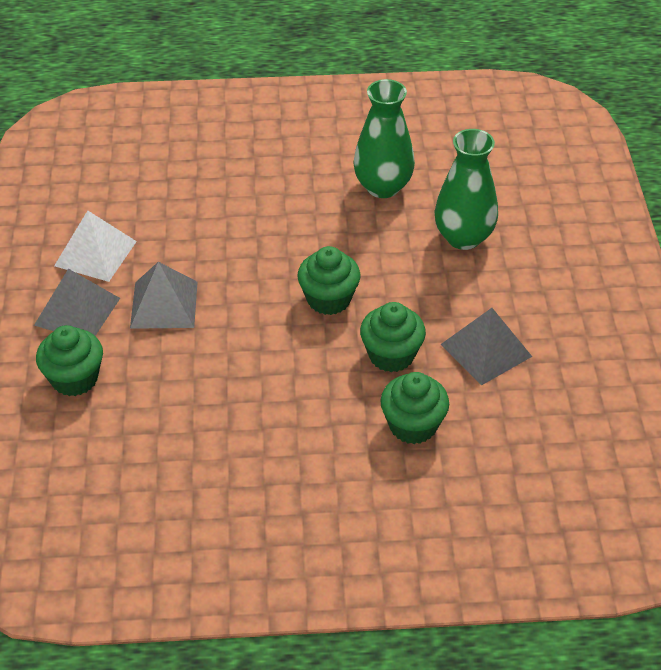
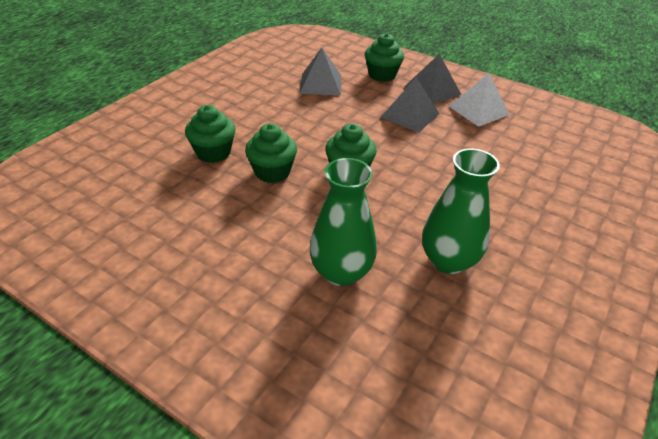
camera: 125 degrees right, 5 degrees down
(486, 350) = (223, 213): grey pyramid -> grey pyramid (321, 84)

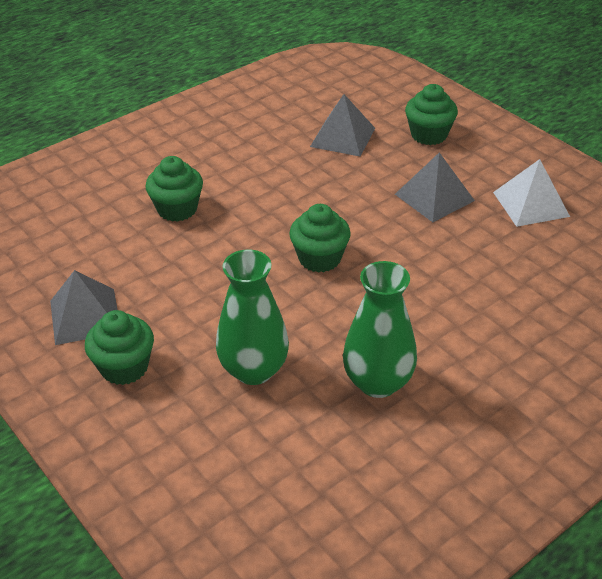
camera: 20 degrees right, 0 degrees up
(272, 172) = (232, 243): green cupcake -> green cupcake (124, 367)
(432, 90) = (484, 166): grey pyramid -> grey pyramid (85, 316)

